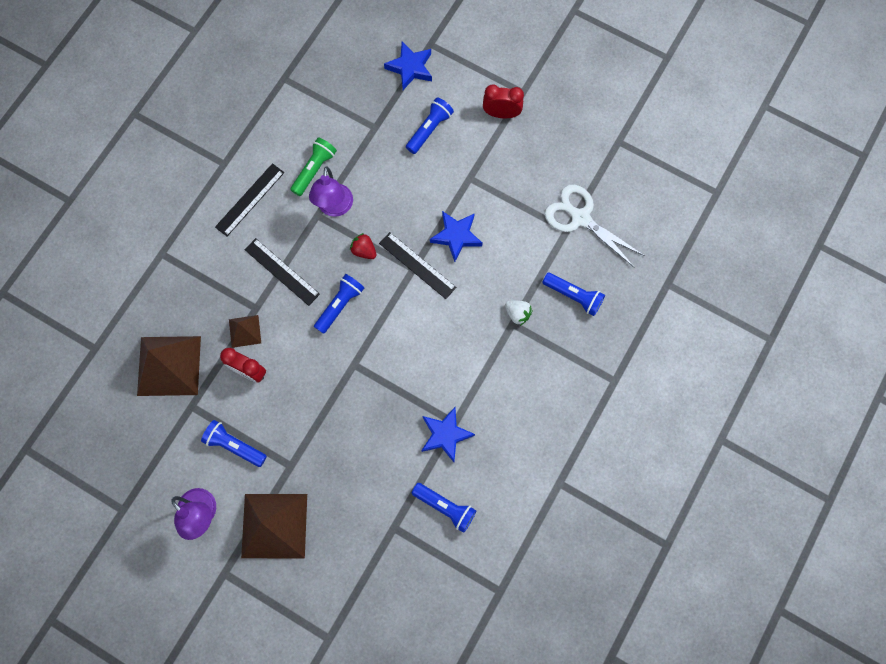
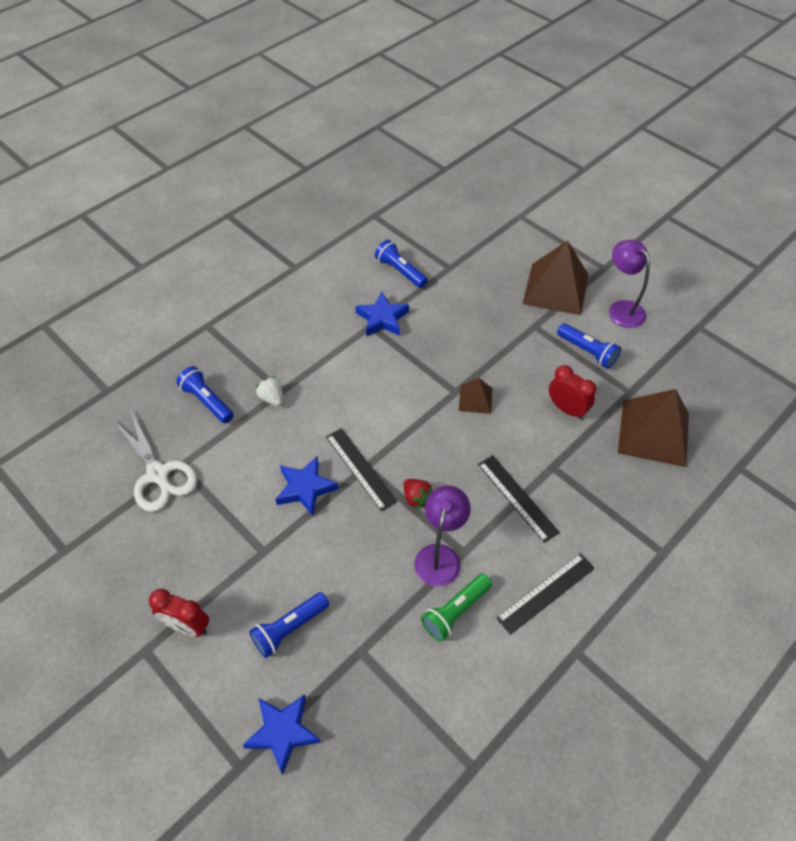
camera: 165 degrees left, 20 degrees down
(245, 331) = (567, 447): brown pyramid -> brown pyramid (475, 399)
(340, 305) = (457, 448): blue flashlight -> none

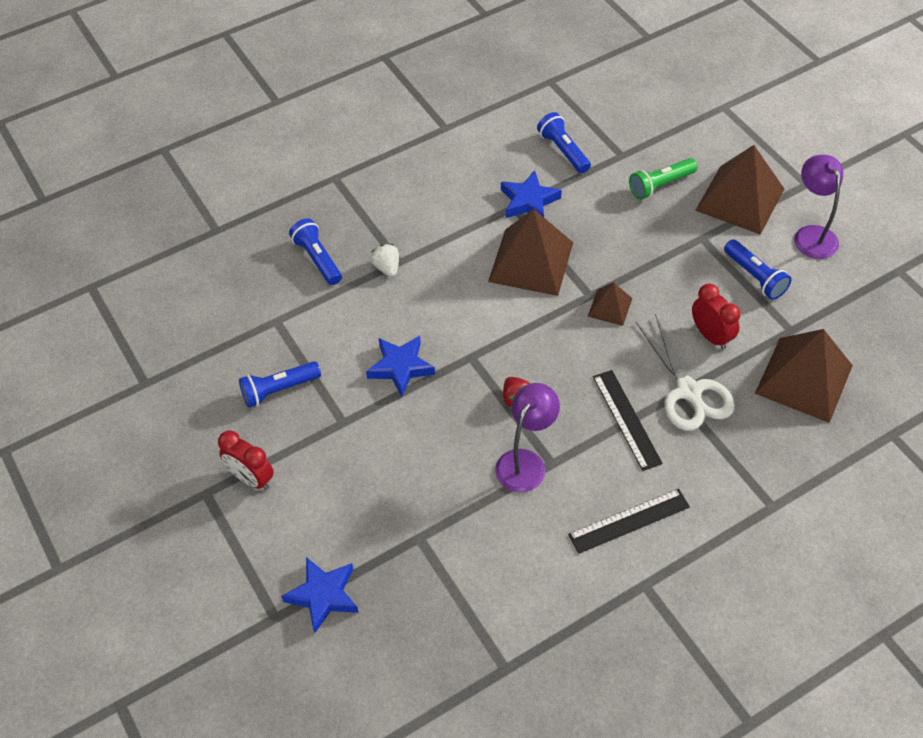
camera: 15 degrees right, 0 degrees up
(158, 474) = (252, 325): white scissors -> white scissors (688, 391)
(289, 628) = (352, 501): blue flashlight -> blue flashlight (279, 390)
(360, 468) = (463, 358): black ruler -> none
(397, 371) = (531, 262): none -> brown pyramid
(455, 611) = (527, 519): green flashlight -> green flashlight (660, 185)

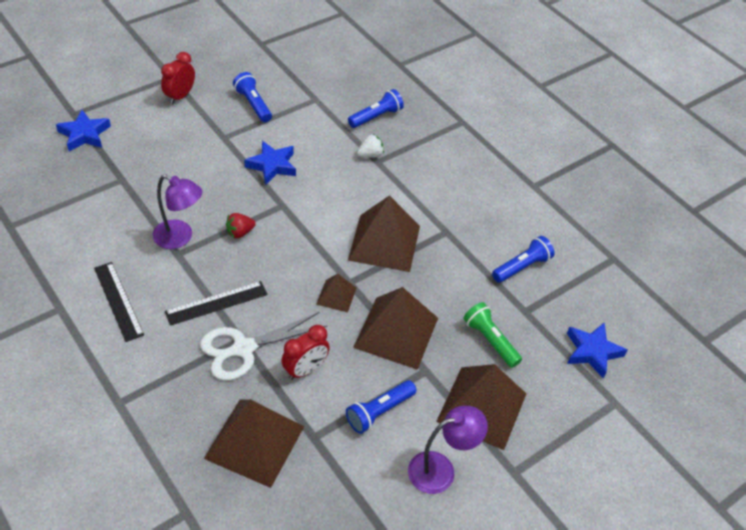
camera: 80 degrees right, 5 degrees down
(529, 201) = (454, 242): blue star -> blue star (592, 352)
(656, 258) = (396, 332): none -> brown pyramid

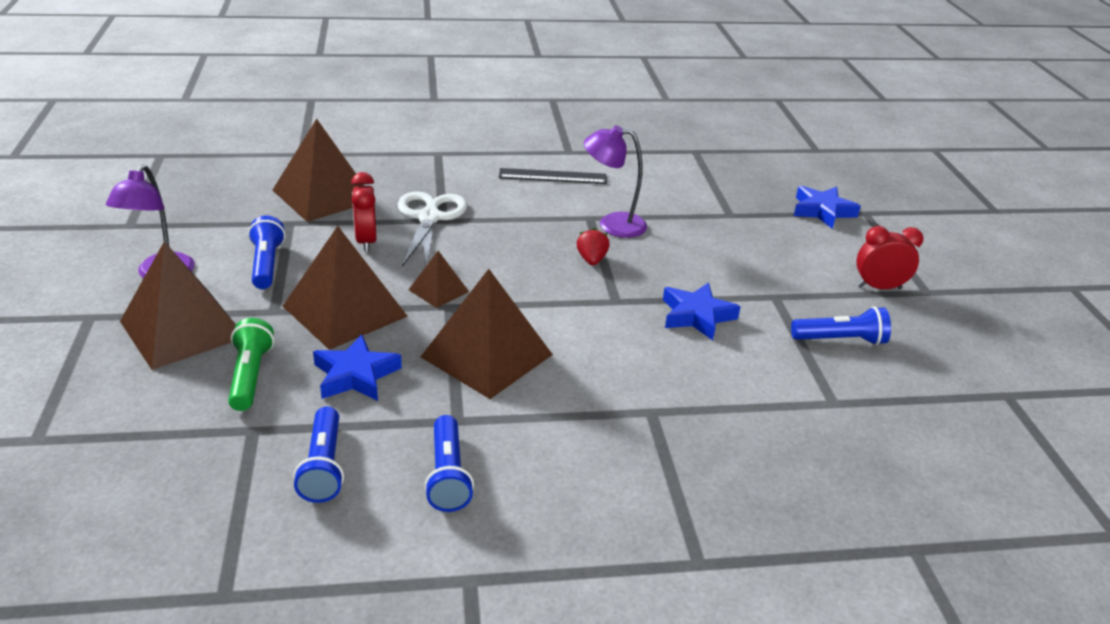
camera: 120 degrees right, 15 degrees down
(180, 96) = (879, 287): red clock -> red clock turned 60 degrees counterclockwise
(180, 238) = (612, 224): purple lamp -> purple lamp turned 45 degrees clockwise
(216, 303) = (502, 220): black ruler -> none
(370, 155) = (669, 410): white strawberry -> none
(376, 117) = (761, 452): blue flashlight -> blue flashlight (447, 475)
(490, 340) = (250, 376): green flashlight -> green flashlight turned 90 degrees counterclockwise
(592, 352) = (120, 461): blue star -> blue star (355, 375)

